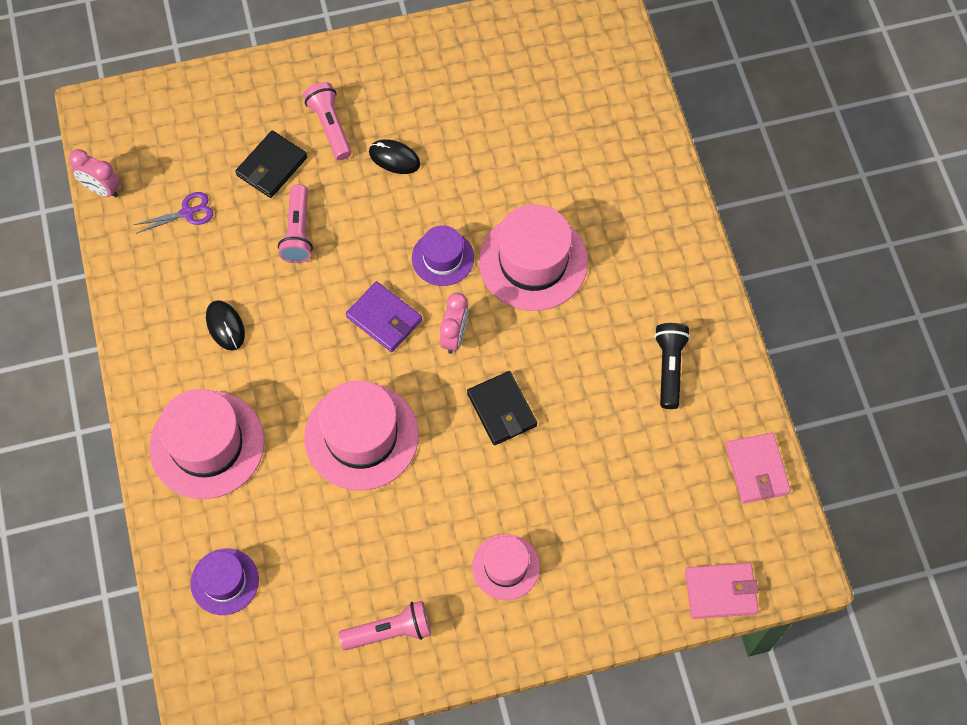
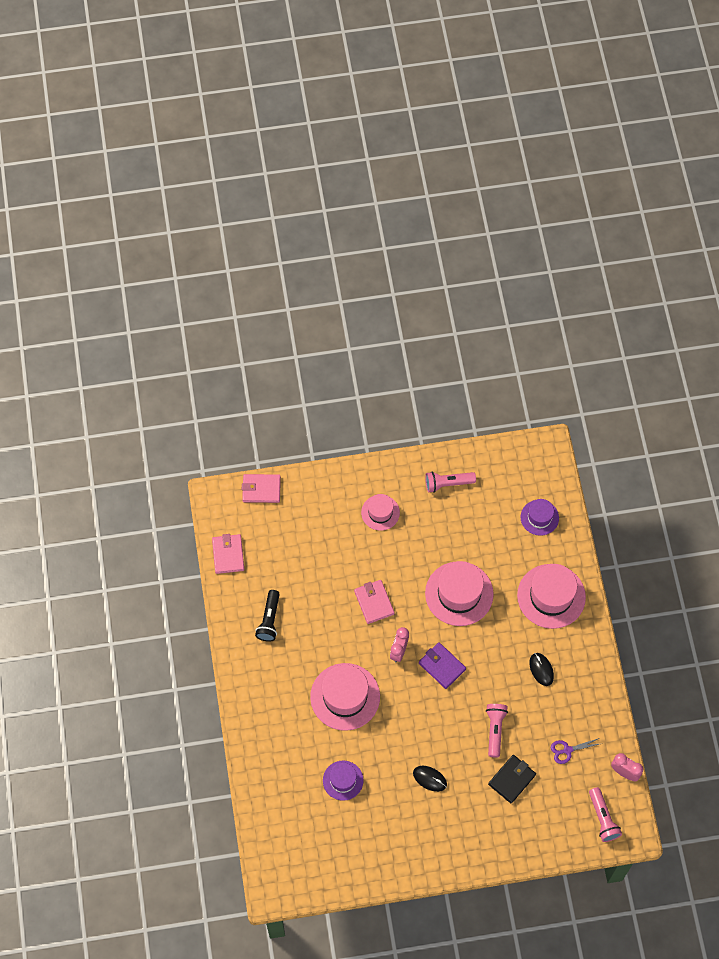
camera: 175 degrees left, 0 degrees up
(330, 126) = (472, 807): pink flashlight -> pink flashlight (603, 818)
(443, 258) = (402, 704): purple hat -> purple hat (343, 780)
(502, 410) = (374, 602): black wallet -> pink wallet

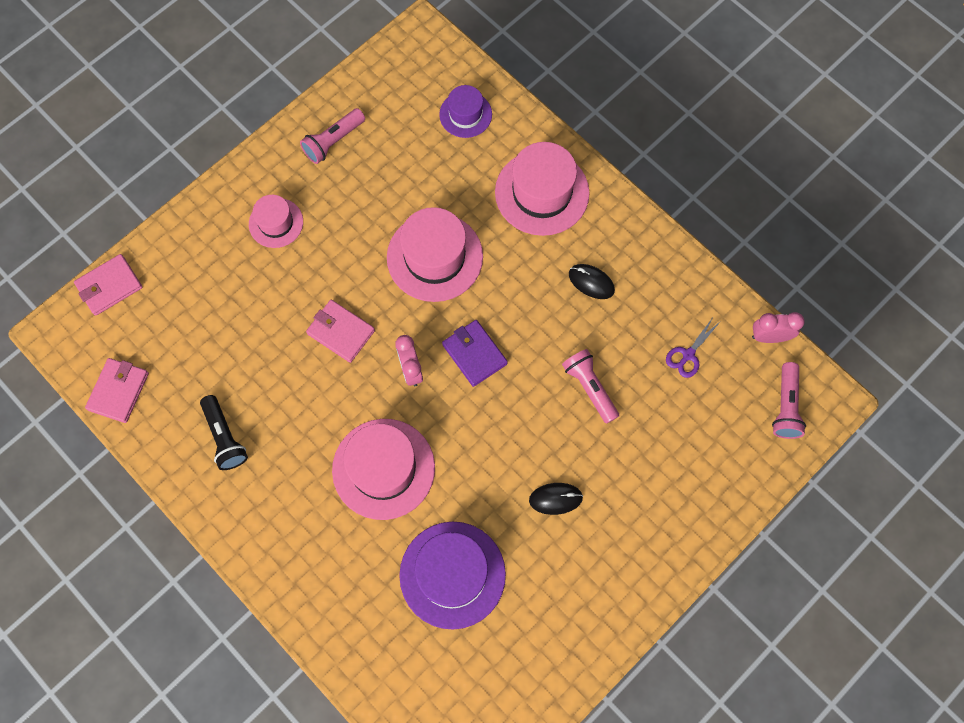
camera: 35 degrees left, 5 degrees up
(228, 555) = (118, 391): pink wallet -> pink wallet turned 60 degrees clockwise
(343, 780) = (452, 574): purple hat -> purple hat, size x1.74
(442, 666) = (474, 354): purple wallet -> purple wallet turned 45 degrees clockwise
(512, 779) = (651, 433): black wallet -> none
(603, 818) = (785, 406): pink flashlight -> pink flashlight turned 60 degrees clockwise

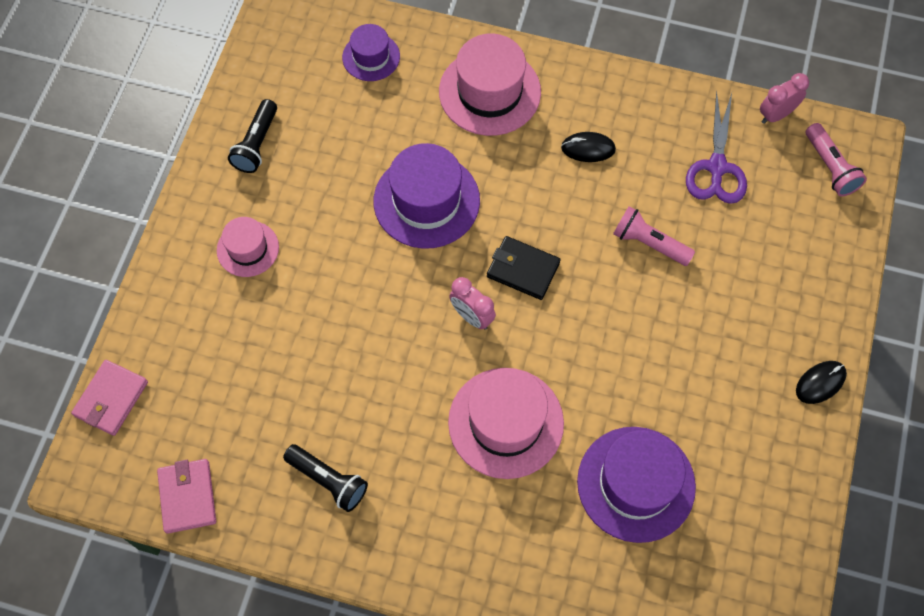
camera: 30 degrees left, 5 degrees down
(333, 142) = (257, 144): pink flashlight -> black flashlight
(341, 332) = (380, 317): pink wallet -> none
(435, 257) = (426, 201): pink hat -> purple hat
(474, 354) = (523, 269): purple wallet -> black wallet
(555, 499) = (684, 360): black mouse -> black mouse (820, 383)
(688, 355) = (717, 167): purple scissors -> purple scissors, size x1.68

